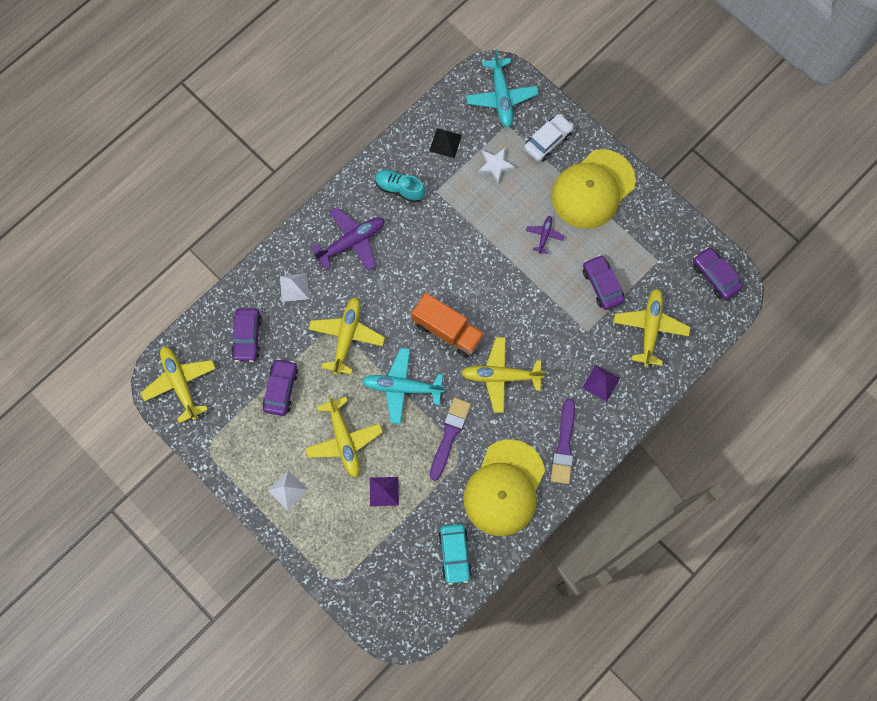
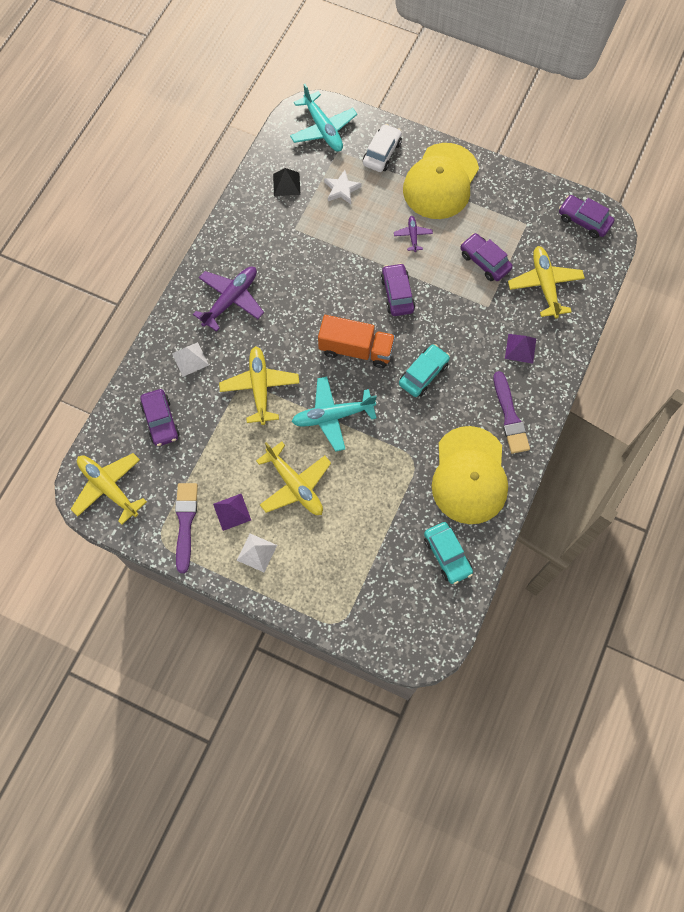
camera: 20 degrees left, 5 degrees down
(281, 389) = (213, 458): purple car -> purple car (397, 294)
(384, 491) = (353, 520): purple pyramid -> purple pyramid (232, 512)
(399, 188) = (259, 237): turquoise shoe -> none
(449, 435) = (396, 445): purple brush -> purple brush (185, 523)
(500, 376) = (423, 374): yellow plane -> turquoise car

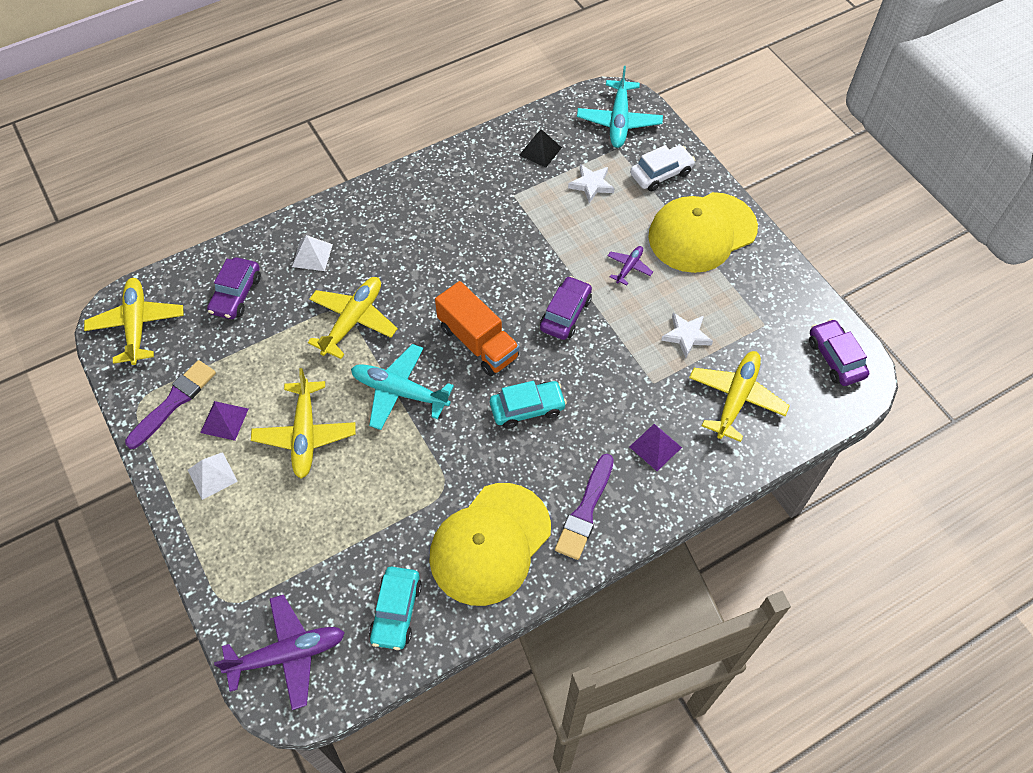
camera: 35 degrees right, 10 degrees down
(231, 299) = (397, 224): purple plane -> purple plane (288, 654)
(484, 261) = (686, 336): purple car -> white star

